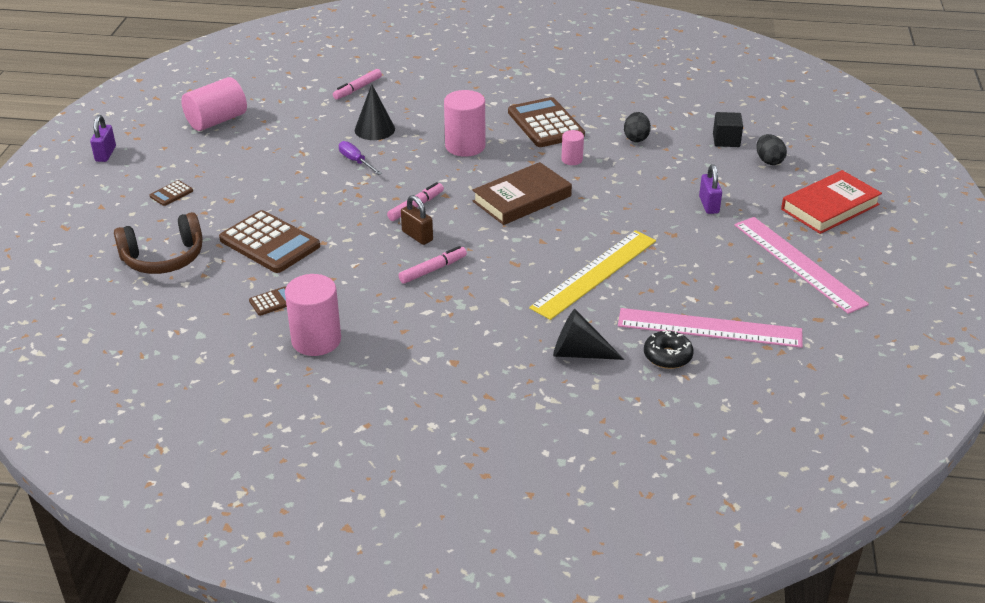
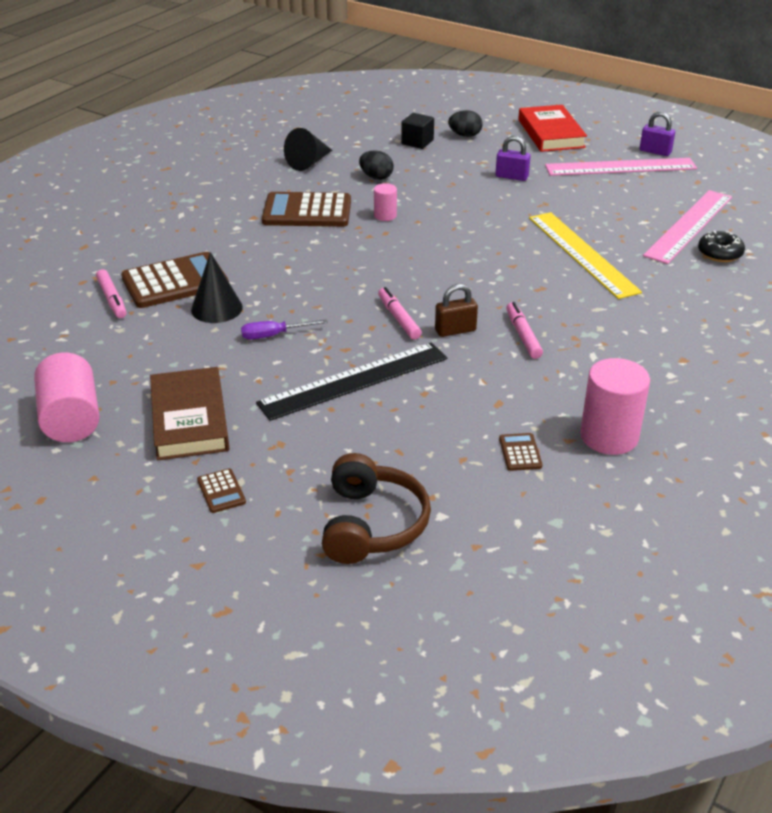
camera: 65 degrees left, 0 degrees up
(105, 154) = (55, 538): purple padlock -> purple padlock (655, 151)
(269, 243) = (398, 431): brown calculator -> brown calculator (175, 282)
(320, 209) = (354, 380): none -> black ruler
(465, 146) = (307, 263): pink cylinder -> none
(522, 199) = (432, 257): brown book -> brown book (189, 419)
(579, 353) = (697, 292): black cone -> black cone (309, 162)

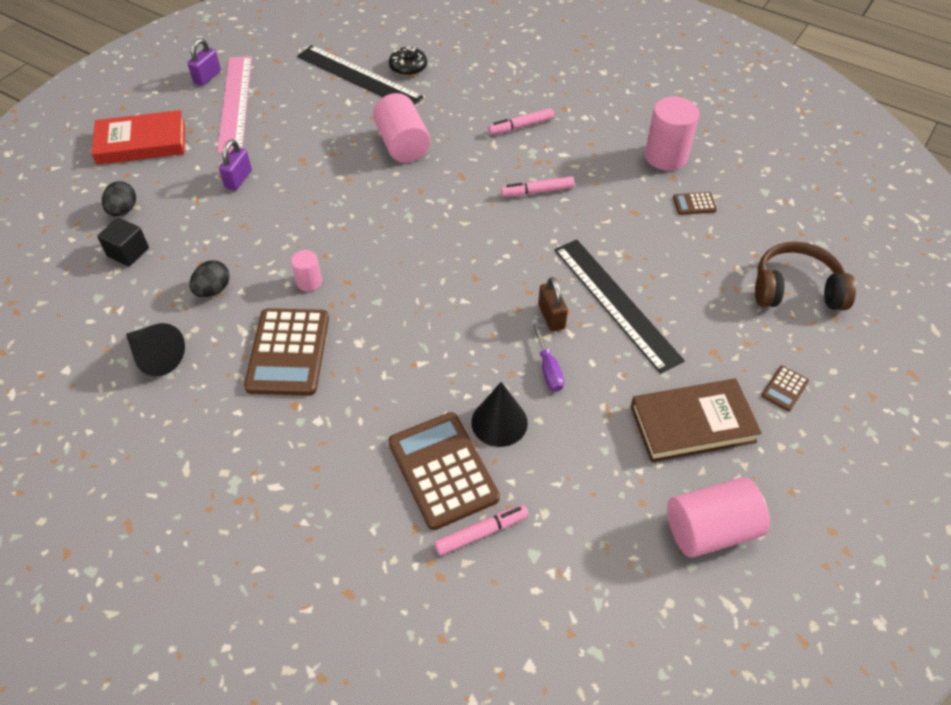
camera: 90 degrees left, 15 degrees up
(221, 491) = (784, 388): brown calculator -> brown calculator turned 150 degrees clockwise
(398, 318) = (514, 272): pink marker -> pink marker (521, 126)
(455, 330) = (532, 233): brown padlock -> brown padlock (551, 317)
(582, 254) = (402, 144): yellow ruler -> pink cylinder
(689, 226) = (359, 77): pink ruler -> black ruler

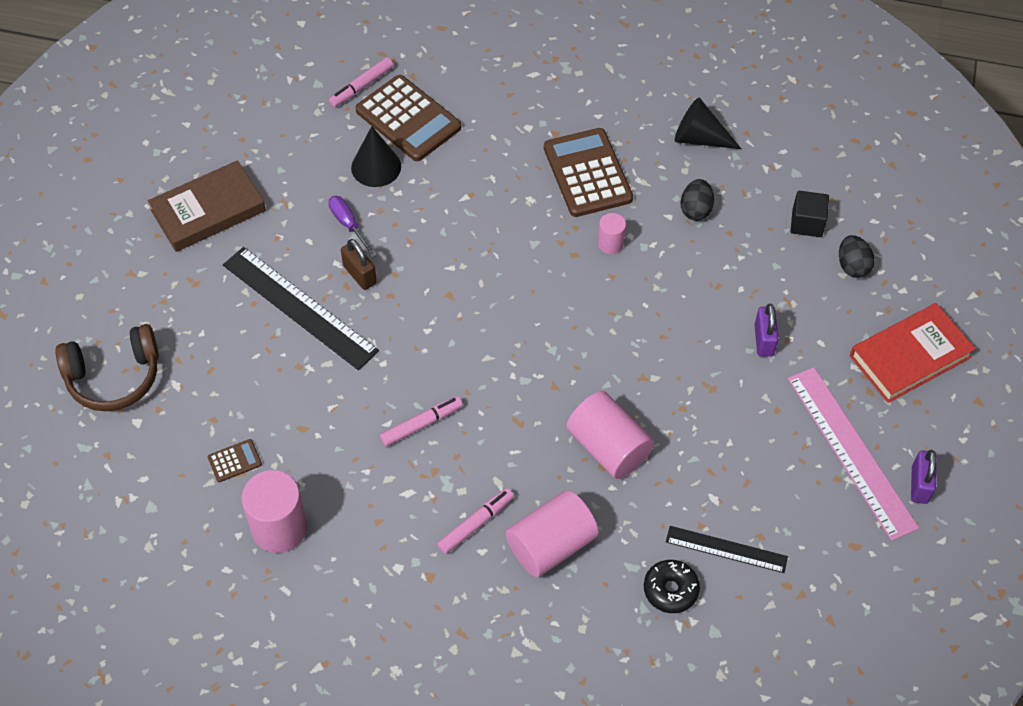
camera: 160 degrees right, 5 degrees up
(359, 77) = (726, 549): black ruler -> black ruler, size x0.58
(710, 529) = (185, 134): pink cylinder -> pink cylinder (551, 545)
(784, 388) = (126, 265): brown calculator -> none

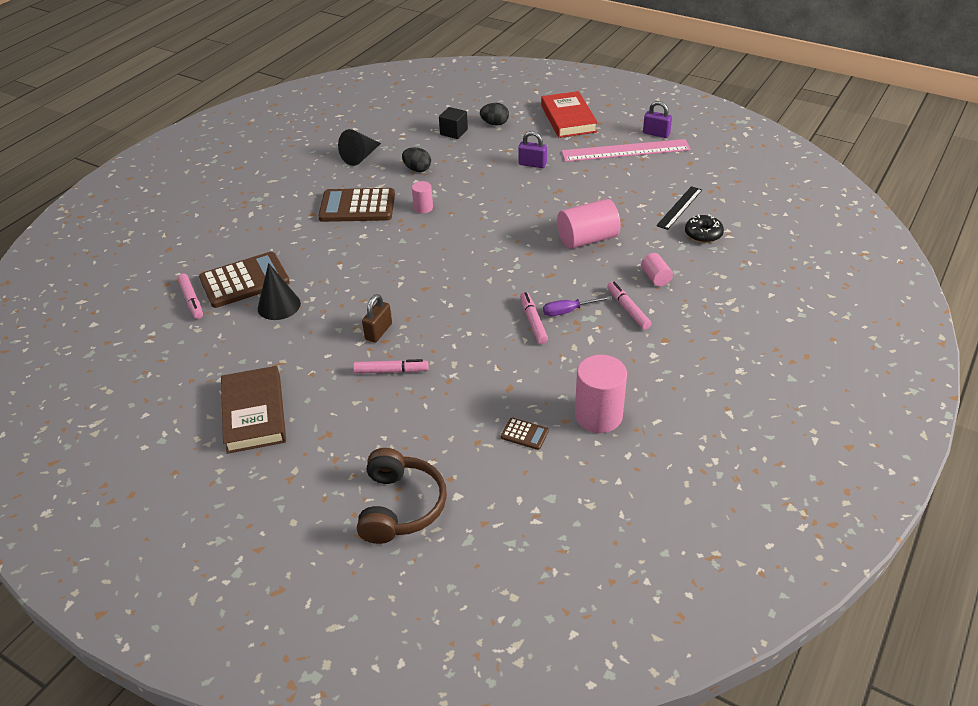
camera: 70 degrees left, 15 degrees down
(234, 461) = (524, 434): brown calculator -> brown calculator turned 120 degrees clockwise
(299, 307) = (391, 371): black ruler -> pink marker
(348, 225) = (326, 330): purple screwdriver -> purple screwdriver (568, 311)
(359, 275) = (378, 331): brown padlock -> brown padlock turned 45 degrees counterclockwise
(551, 545) = (655, 277): pink cylinder -> pink cylinder, size x0.52

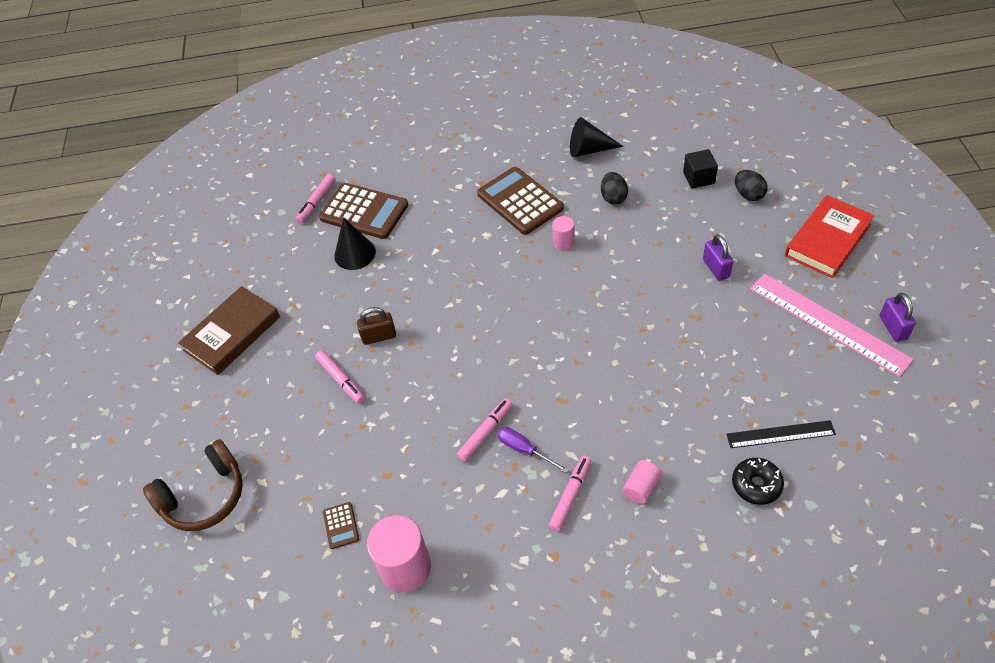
camera: 55 degrees right, 10 degrees up
(587, 239) = (644, 392): pink cylinder -> none

